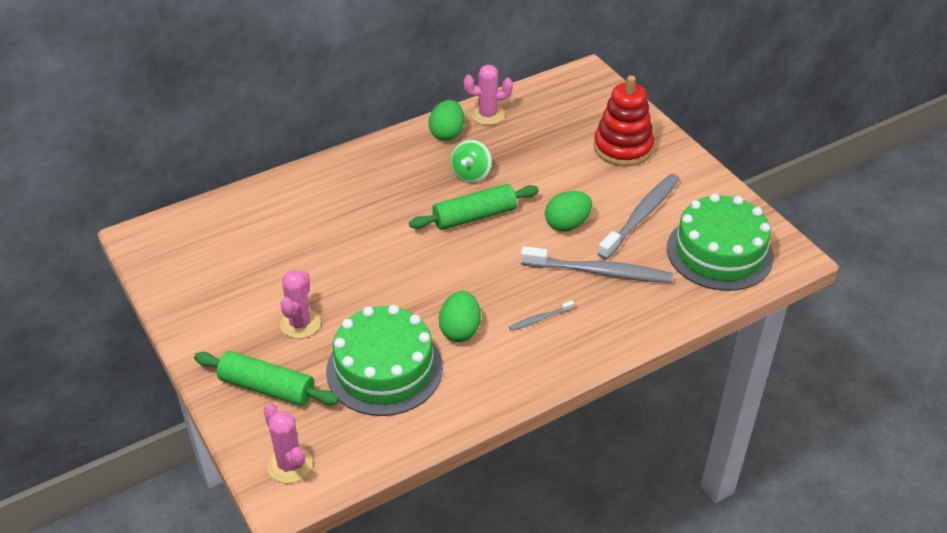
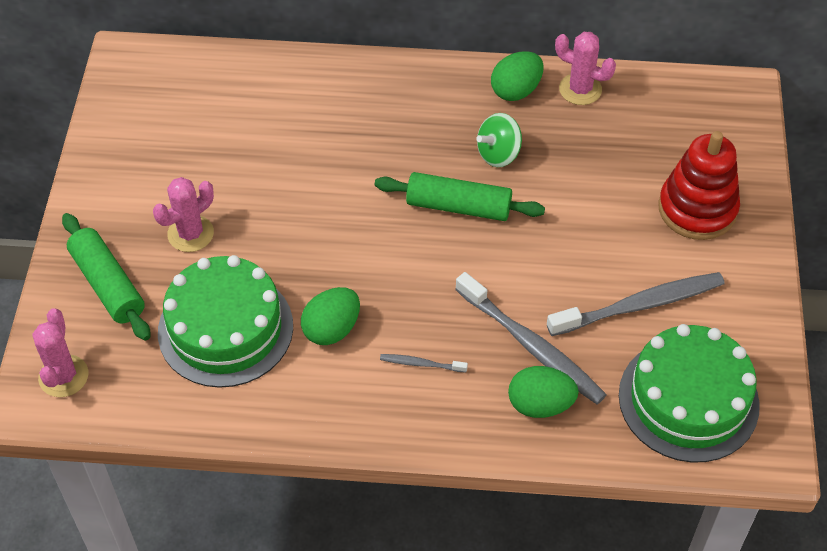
camera: 35 degrees right, 10 degrees up
(567, 224) = (548, 270): green egg -> green egg (540, 405)

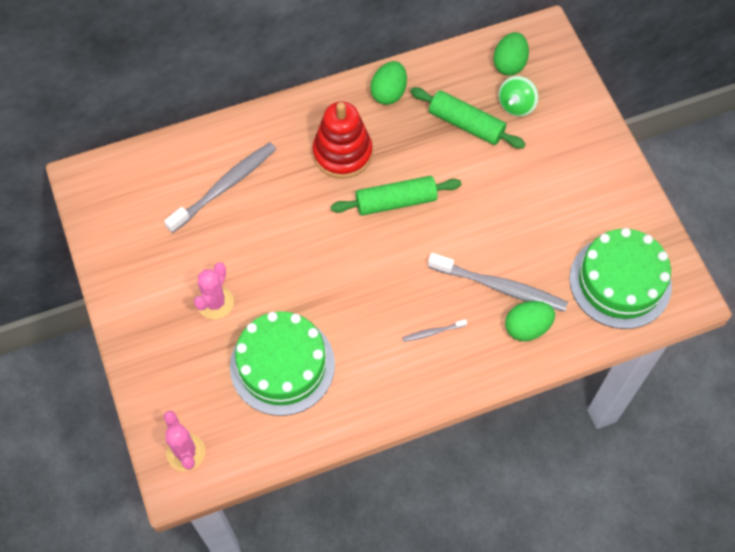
camera: 25 degrees left, 10 degrees up
(107, 285) = (177, 368): green rolling pin -> green rolling pin (466, 124)
(332, 329) = (357, 333): green egg -> green egg (509, 64)
(498, 154) = (402, 149): green spinning top -> green spinning top (516, 105)
(580, 89) = (433, 74): pink cactus -> none
(639, 305) = (555, 226): grey toothbrush -> grey toothbrush (224, 187)
(697, 209) = (558, 137): red stacking toy -> red stacking toy (342, 153)

